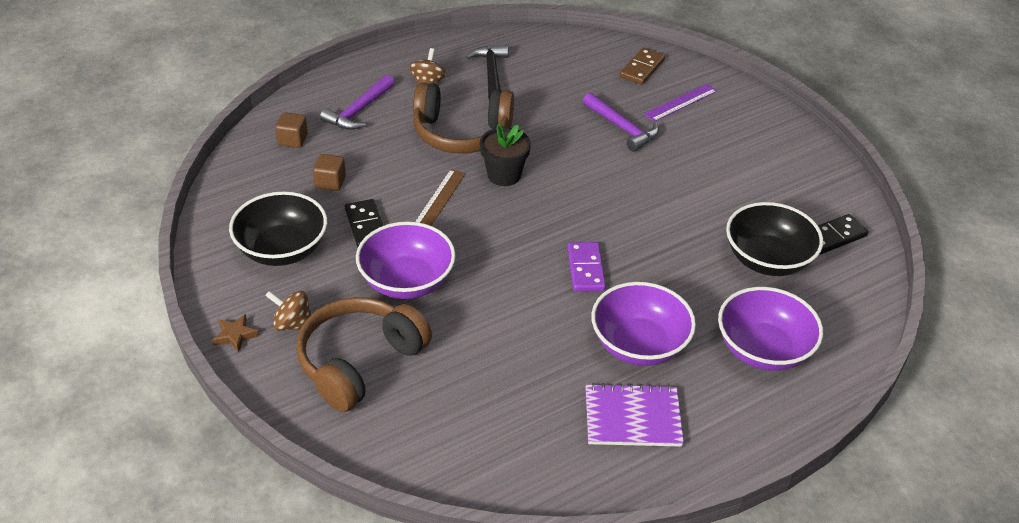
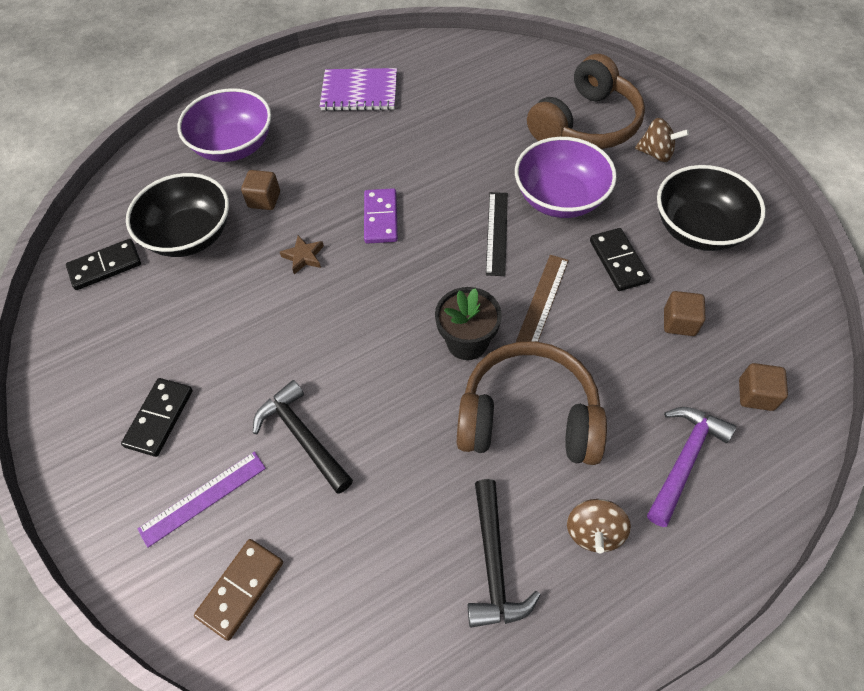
camera: 175 degrees left, 15 degrees up
(235, 335) = (703, 142): brown star -> brown star (304, 257)
(473, 252) = (496, 233): none -> black ruler
(622, 128) = (302, 436): purple hammer -> black hammer
(639, 345) = (342, 147): purple bowl -> none
(707, 290) = (264, 200): none -> brown cube
(730, 139) = (159, 418): none -> black domino

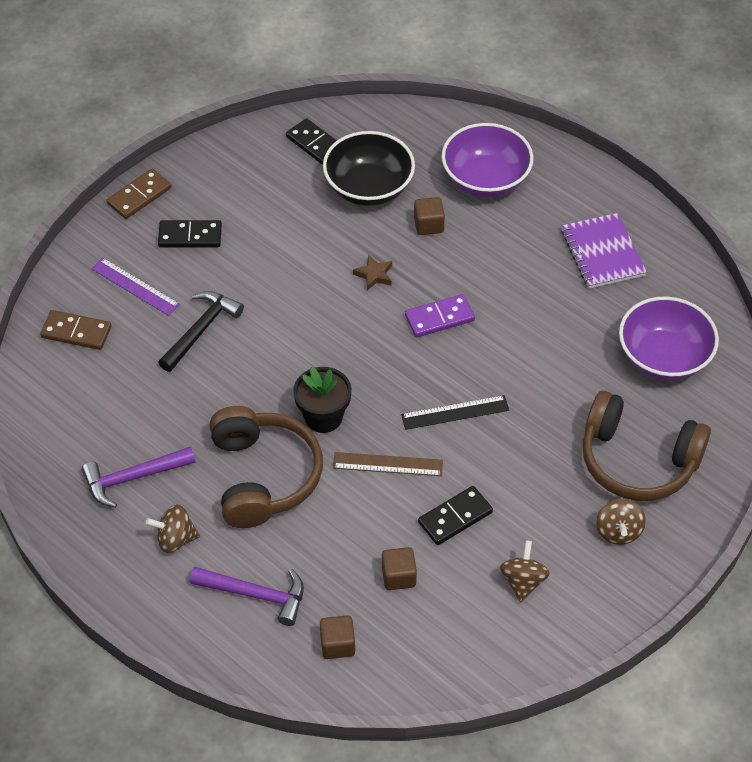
camera: 70 degrees right, 5 degrees down
(64, 462) = (139, 196): none -> brown domino
(493, 563) = (133, 478): black hammer -> purple hammer
(560, 198) = (519, 456): purple bowl -> purple bowl (663, 357)
(698, 229) = (523, 581): black bowl -> brown spinning top

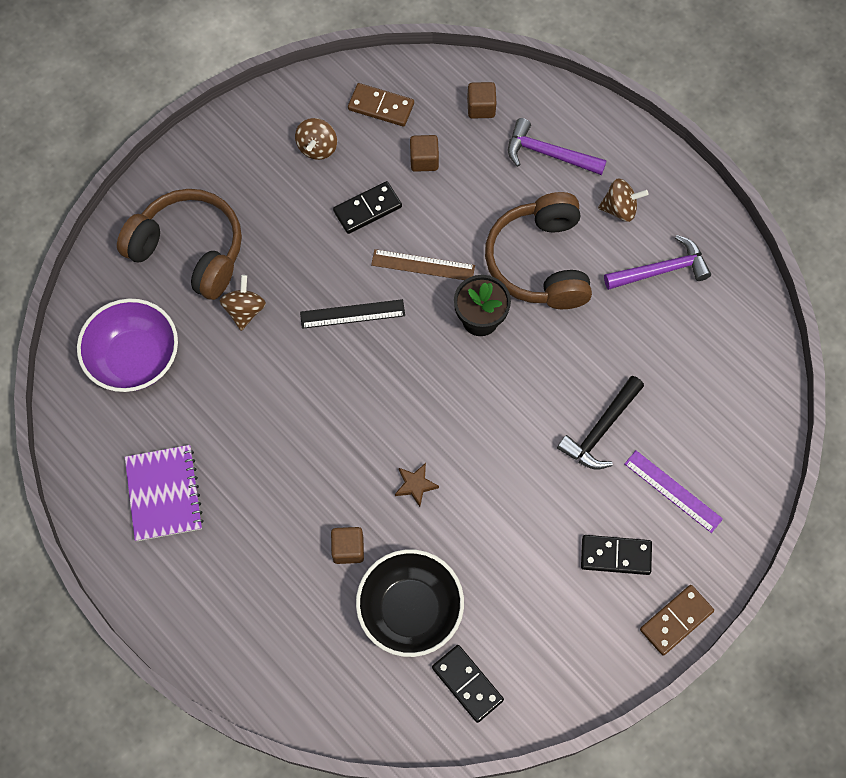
camera: 175 degrees left, 15 degrees up
(76, 332) = (730, 437): brown domino -> brown domino (381, 106)
(439, 318) = (353, 424): purple domino -> none
(485, 179) = (273, 611): purple bowl -> none
(618, 531) = (224, 185): brown spinning top -> brown spinning top (245, 310)

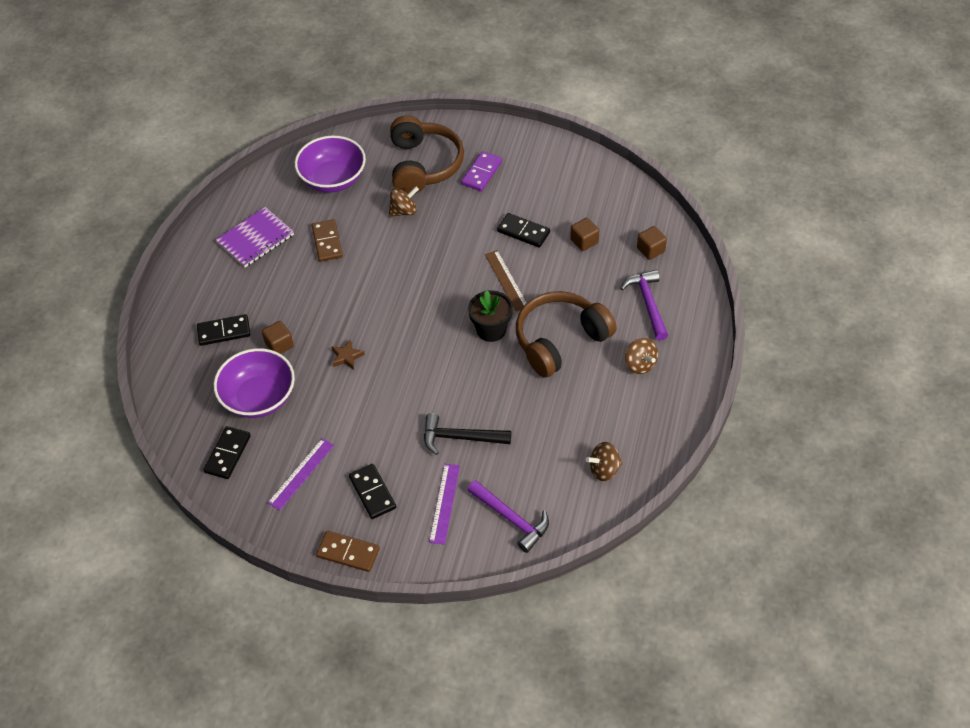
camera: 60 degrees right, 15 degrees down
(249, 199) = (482, 173): none -> purple domino
(284, 601) = (224, 331): none -> black domino
(317, 148) = (546, 185): brown spinning top -> brown spinning top (604, 469)
(352, 314) = (442, 263): black ruler -> none
(381, 106) = (604, 200): brown domino -> brown domino (327, 242)
(410, 610) = (259, 398): black bowl -> purple bowl
(545, 617) = (301, 474): none -> purple ruler
(661, 270) = (612, 412): purple hammer -> purple hammer (511, 519)

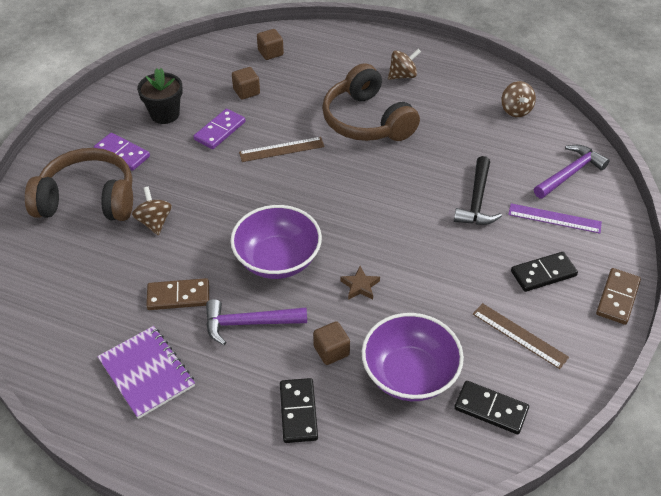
camera: 85 degrees left, 5 degrees down
(301, 474) = (519, 335): purple ruler -> brown ruler
(333, 179) = (73, 285): purple bowl -> purple bowl (277, 260)
(491, 330) = (344, 166): black flower pot -> black flower pot (165, 114)
(523, 232) = (220, 131): black domino -> purple domino
(648, 303) = (334, 62): purple hammer -> purple hammer (249, 323)

